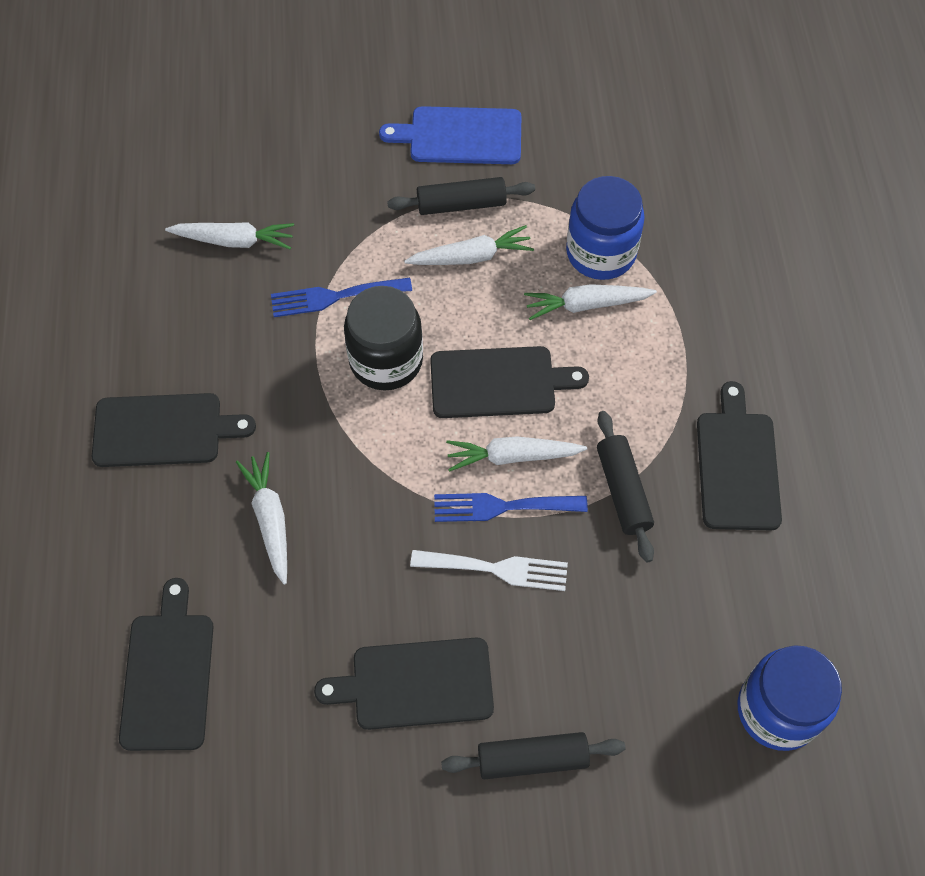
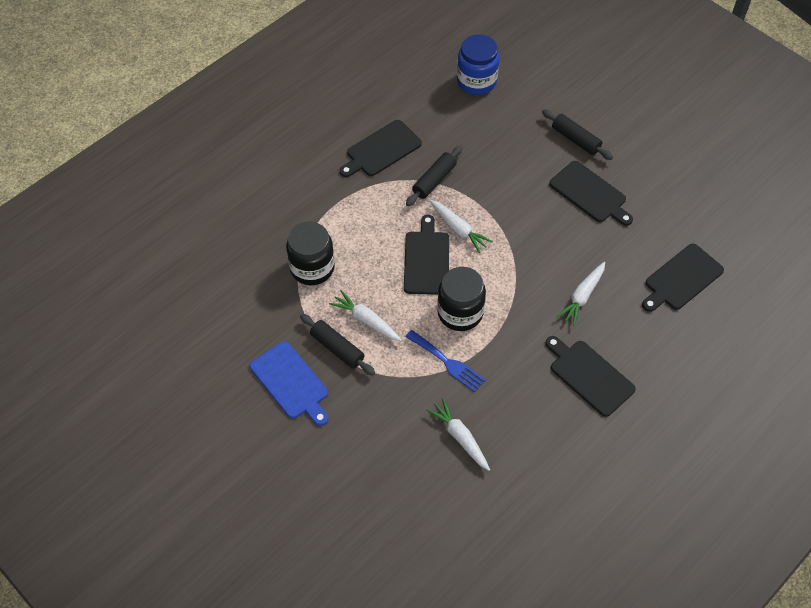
camera: 130 degrees left, 5 degrees down
(497, 569) = (515, 200): white fork -> none
(498, 382) = (426, 260): black cutting board -> black cutting board turned 45 degrees clockwise
(502, 507) = (486, 217): blue fork -> none
(586, 305) = (349, 254): white carrot -> none
(601, 253) = (312, 268): blue jar -> black jar

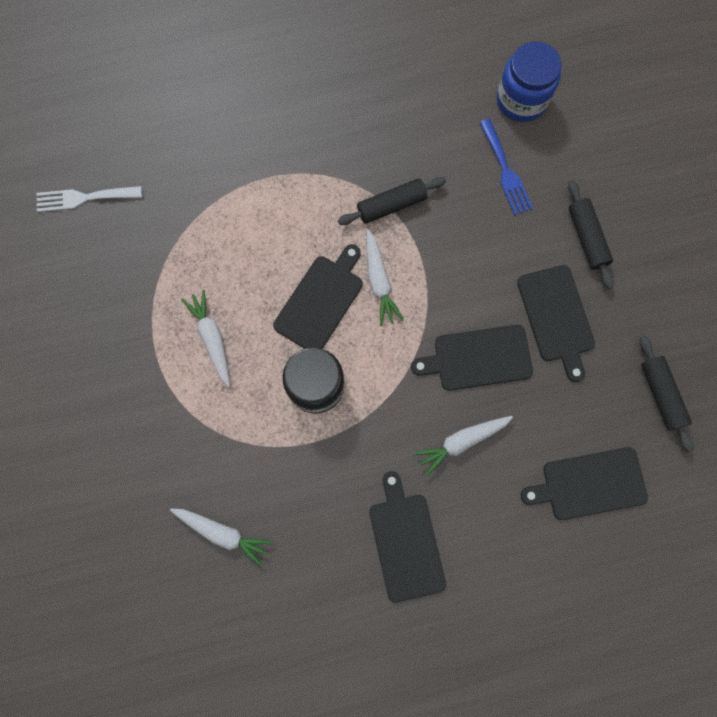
camera: 30 degrees right, 20 degrees up
(209, 278) = (84, 198): none -> white fork
(291, 382) = (93, 368): blue cutting board -> none
(312, 268) = (195, 243): black jar -> none
(337, 348) = (162, 355): black rolling pin -> black rolling pin (661, 394)
(381, 150) = (358, 135): black cutting board -> black cutting board (478, 358)
(447, 362) = (265, 437): blue fork -> blue fork (505, 171)
(460, 437) = (222, 533): white carrot -> white carrot turned 120 degrees clockwise

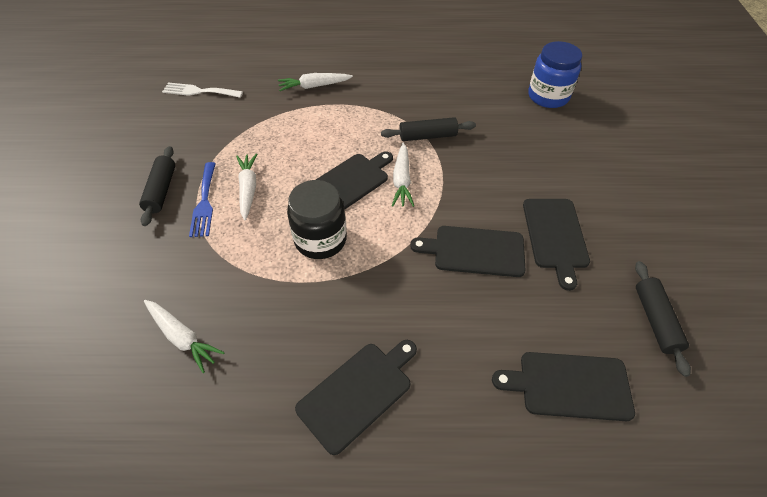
camera: 15 degrees right, 25 degrees down
(405, 542) = (358, 392): black cutting board -> black cutting board turned 45 degrees clockwise
(462, 442) = (442, 314): white carrot -> white carrot (314, 86)
(505, 171) = (527, 133): blue fork -> blue fork (204, 202)
(587, 238) = (591, 186): black rolling pin -> black rolling pin (161, 190)

